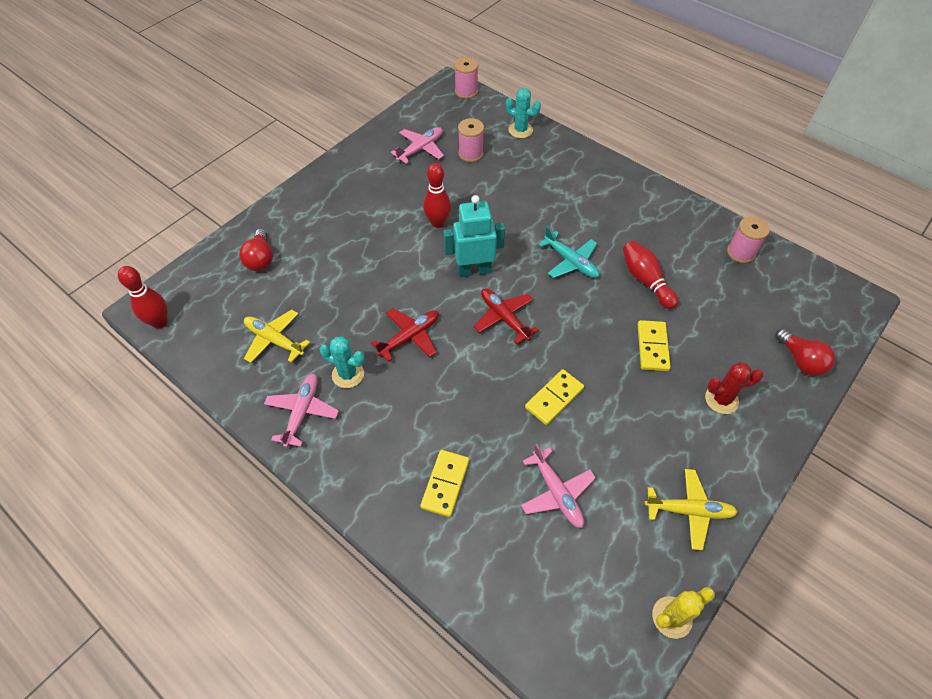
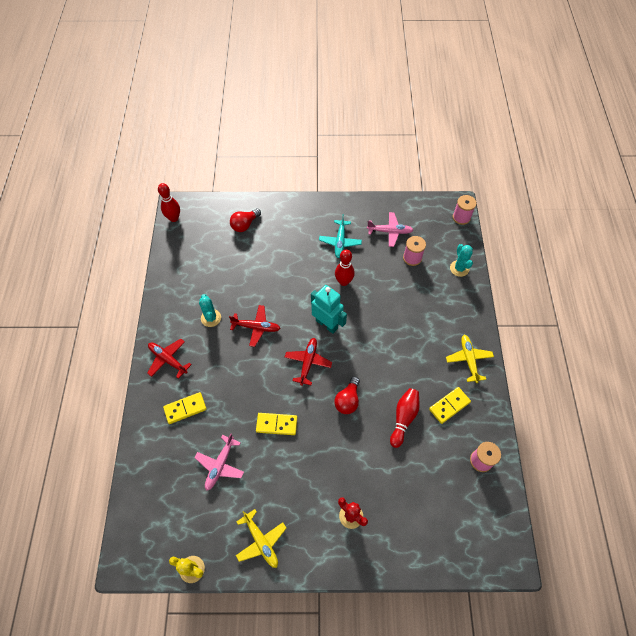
camera: 50 degrees right, 5 degrees up
(274, 340) = (203, 271): yellow plane -> yellow plane (468, 360)
(302, 412) = (174, 316): pink plane -> none
(357, 460) = (168, 360): none -> red plane
(570, 261) = (380, 368): turquoise plane -> turquoise plane (340, 242)
(652, 347) = (356, 453): yellow domino -> yellow domino (449, 405)
(800, 360) = (422, 548): red light bulb -> red light bulb (347, 400)

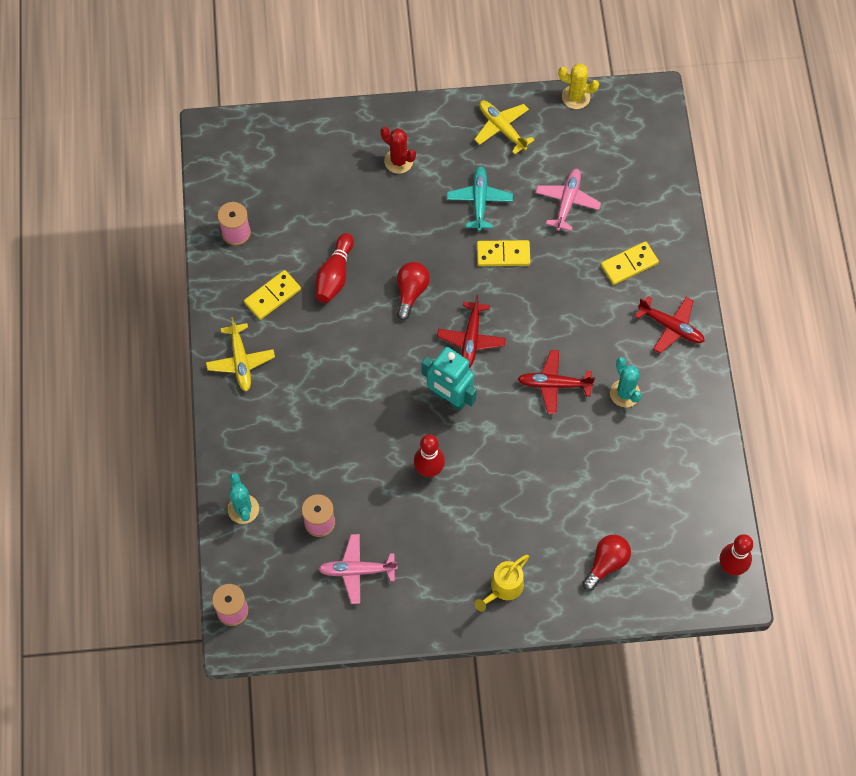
camera: 175 degrees right, 5 degrees up
(306, 217) = (503, 588): none -> yellow watering can
(340, 242) = (440, 543): turquoise plane -> turquoise plane (479, 201)

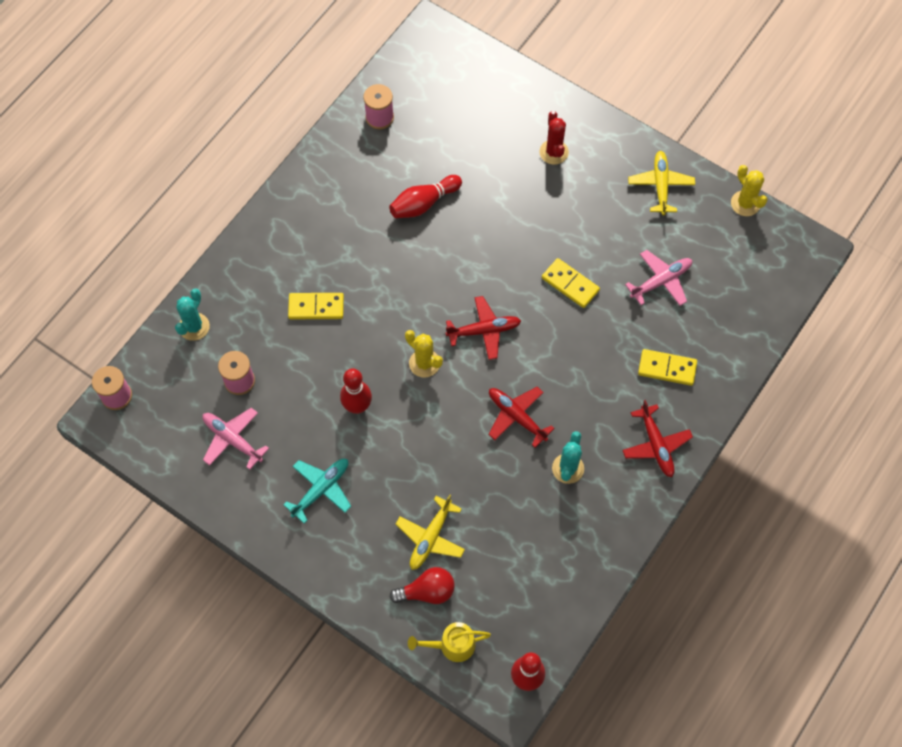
camera: 40 degrees right, 0 degrees up
(240, 361) = (294, 215): yellow plane -> yellow plane (431, 537)
(272, 296) = (362, 184): yellow domino -> yellow domino (316, 307)
(411, 292) = (470, 259): red light bulb -> none
(449, 398) = (424, 363): turquoise robot -> yellow cactus
(471, 339) = (484, 331): red plane -> red plane turned 150 degrees counterclockwise
(479, 201) = (589, 229): turquoise plane -> turquoise plane (321, 489)
(503, 588) = (328, 544): yellow watering can -> yellow watering can (451, 645)

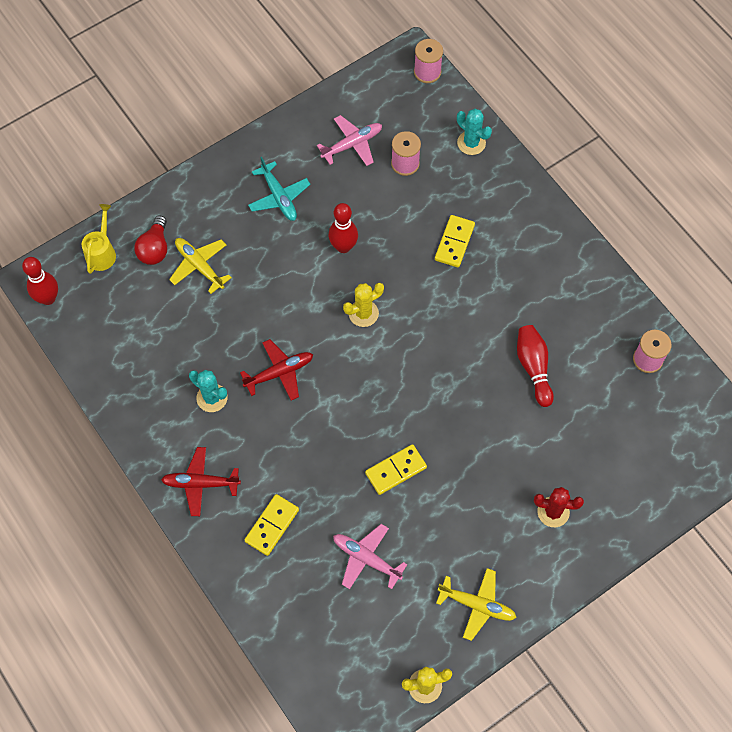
camera: 110 degrees right, 0 degrees up
(484, 331) = (376, 375): red plane -> none
(661, 281) = (366, 559): pink plane -> pink plane turned 135 degrees clockwise

